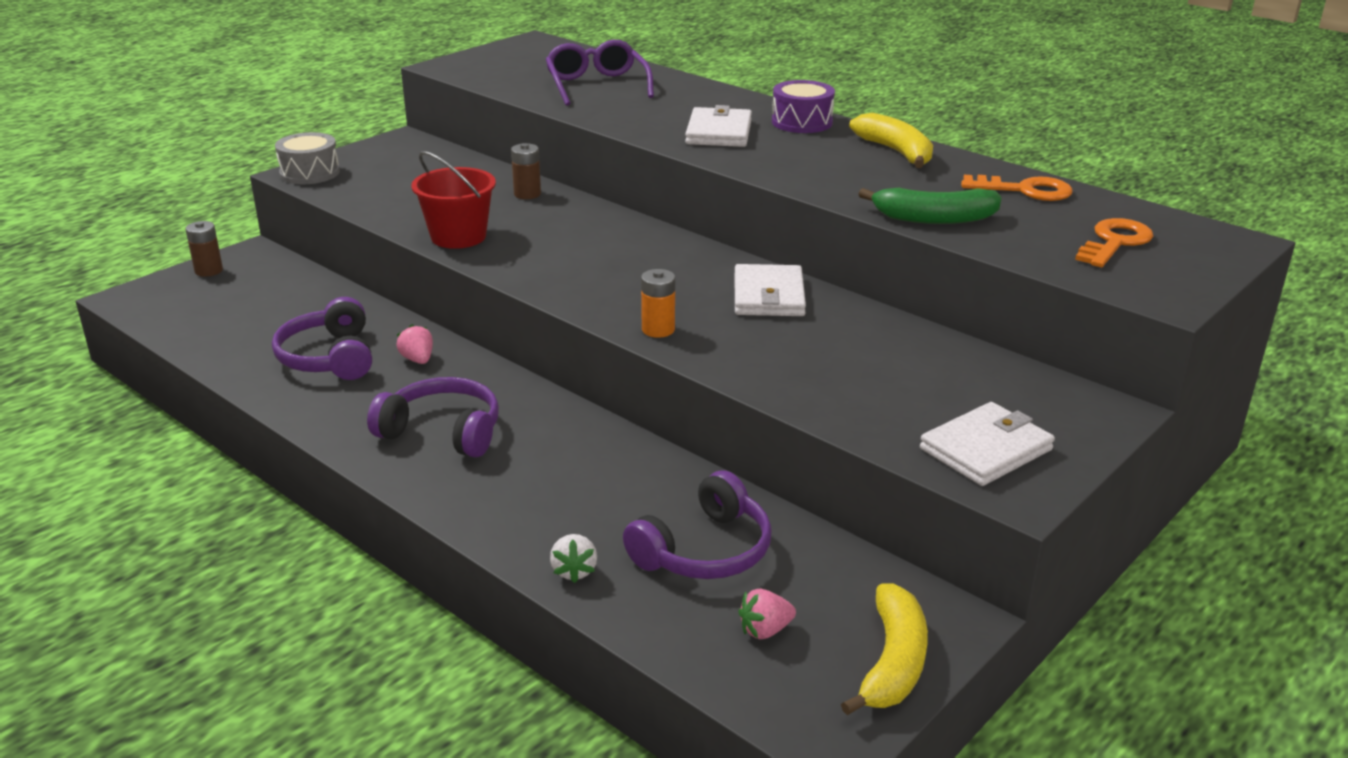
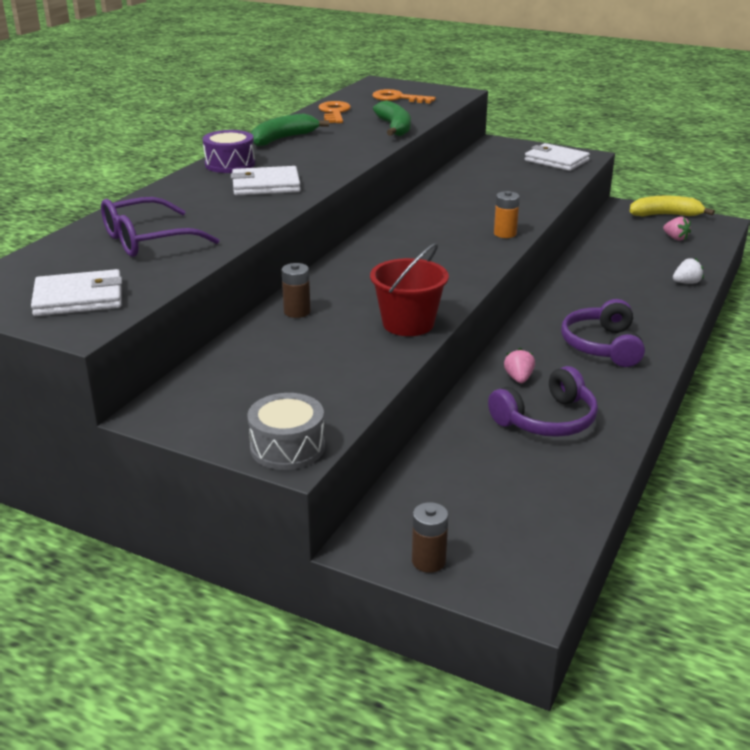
camera: 105 degrees left, 0 degrees up
(418, 360) = (518, 378): pink strawberry -> pink strawberry turned 135 degrees clockwise
(704, 550) = (634, 256): purple headphones -> none
(768, 296) = (432, 210): white wallet -> white wallet (79, 298)
(896, 152) = (283, 139): yellow banana -> green banana

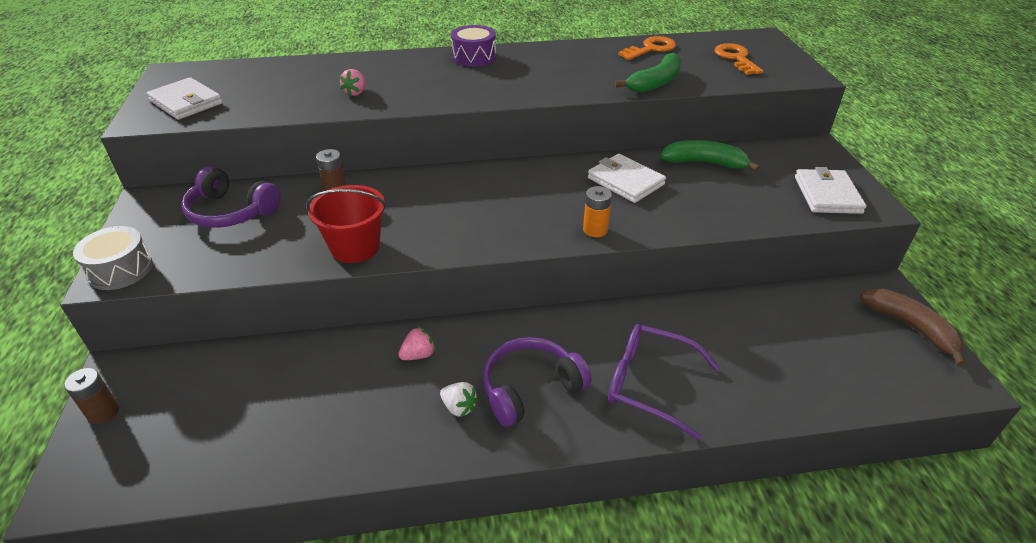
camera: 55 degrees right, 10 degrees up
(146, 240) = (297, 85): purple glasses -> purple glasses (648, 383)
(265, 185) = (447, 83): white wallet -> white wallet (625, 181)
(283, 139) = (557, 54): green banana -> green banana (704, 163)
(547, 420) = (356, 401): purple headphones -> purple headphones (231, 212)
(665, 215) = (911, 327): yellow banana -> brown banana
(675, 238) = (858, 357): pink strawberry -> pink strawberry (356, 92)
(686, 283) = (749, 405): white strawberry -> white strawberry (459, 407)

